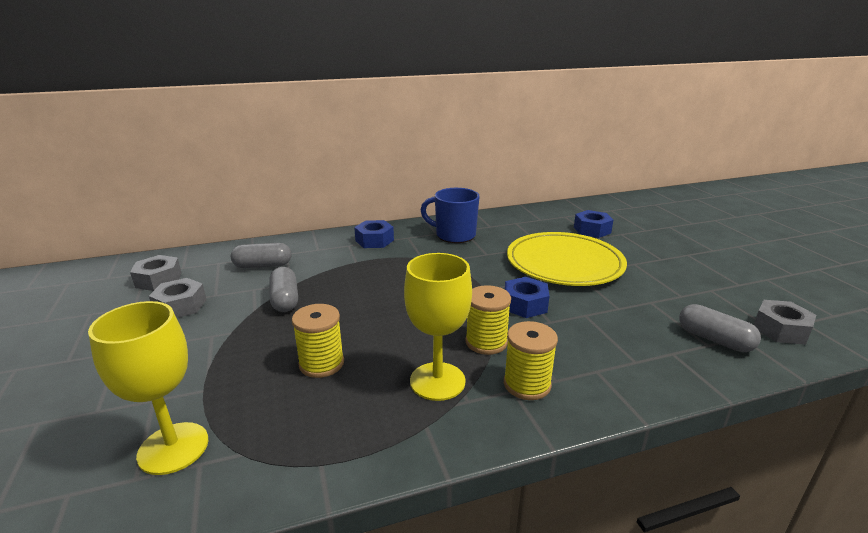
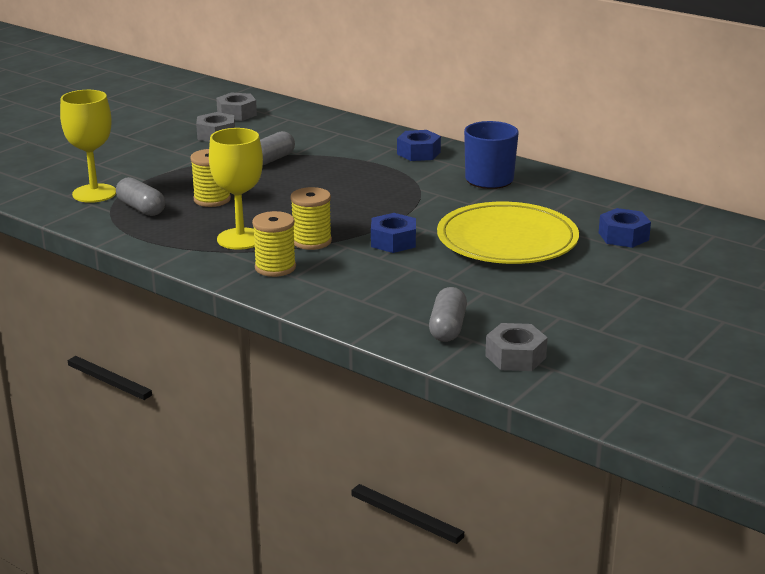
camera: 55 degrees right, 0 degrees up
(263, 265) = (307, 134): grey capsule -> grey capsule (141, 208)

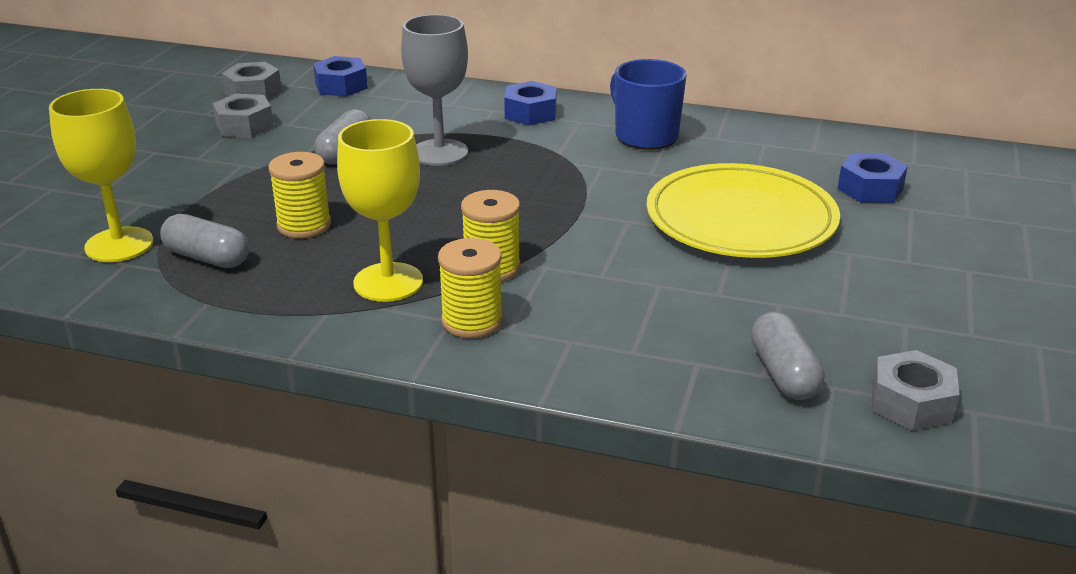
camera: 20 degrees left, 5 degrees up
(333, 169) = (439, 152): none -> grey goblet
(393, 241) = (601, 247): blue nut -> blue nut (341, 86)

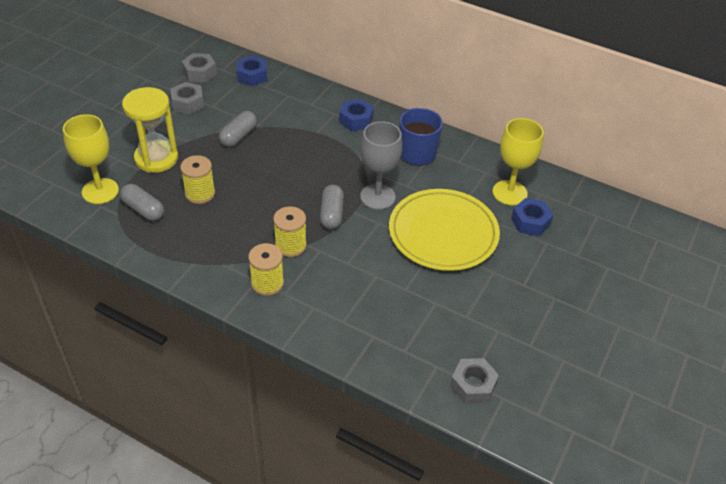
camera: 10 degrees right, 15 degrees up
(211, 193) = (156, 158): none -> yellow hourglass
(388, 282) = (232, 246): yellow goblet -> yellow goblet (509, 193)
(439, 152) = (291, 146): grey goblet -> grey goblet (377, 197)
(784, 373) = (415, 352): grey capsule -> grey capsule (331, 214)

